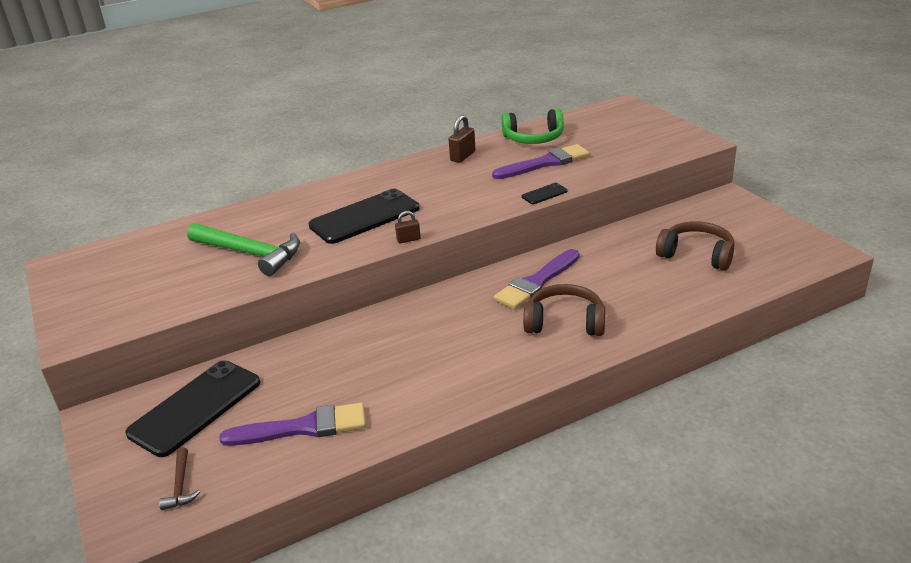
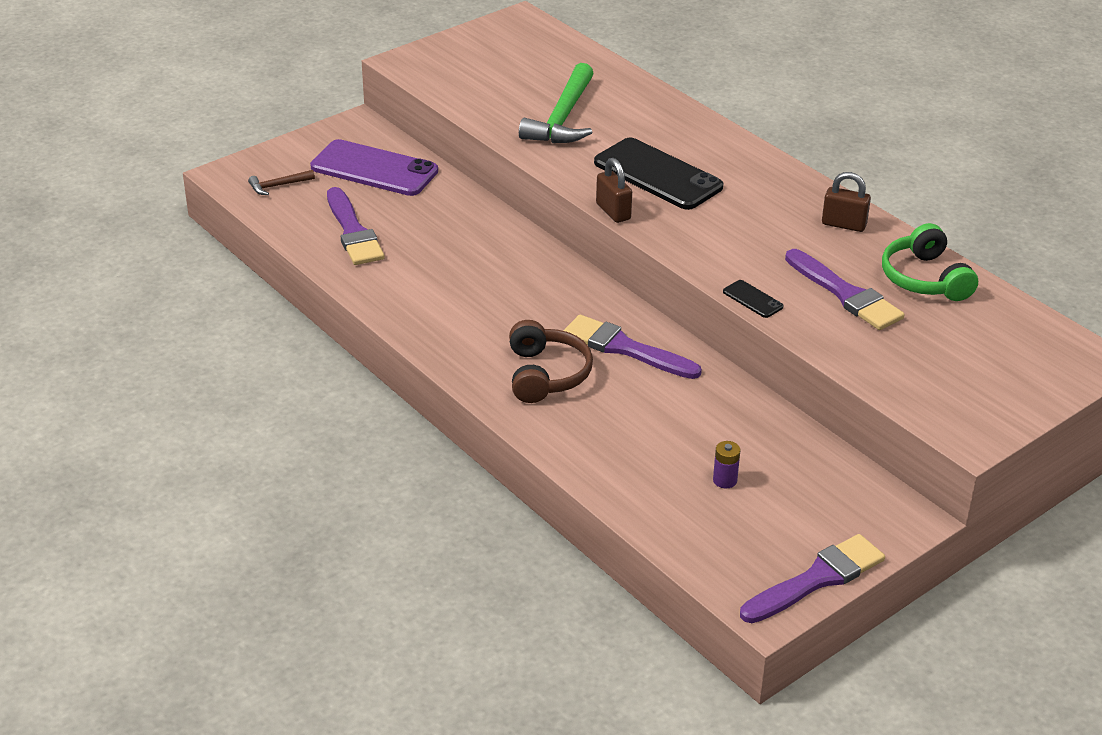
camera: 75 degrees right, 5 degrees up
(195, 407) = (374, 169): black phone -> purple phone
(408, 239) = (613, 211): brown padlock -> brown padlock, size x1.57
(696, 255) = (725, 480): brown headphones -> purple battery
(793, 232) = (817, 579): none -> purple brush

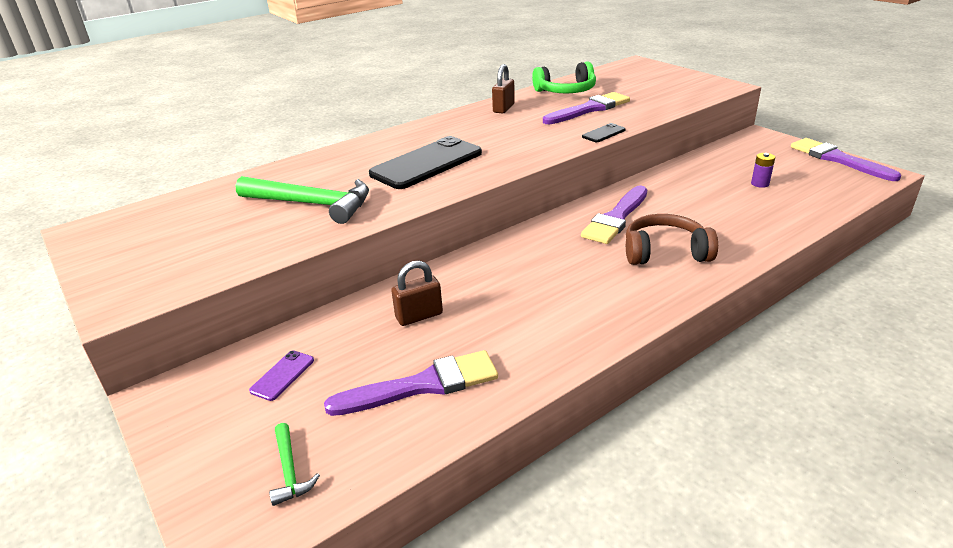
camera: 85 degrees left, 5 degrees down
(278, 186) = (290, 471): brown hammer -> green hammer
(374, 169) = (282, 375): purple phone -> purple phone, size x0.43
(613, 211) = (484, 180): brown padlock -> brown padlock (419, 316)

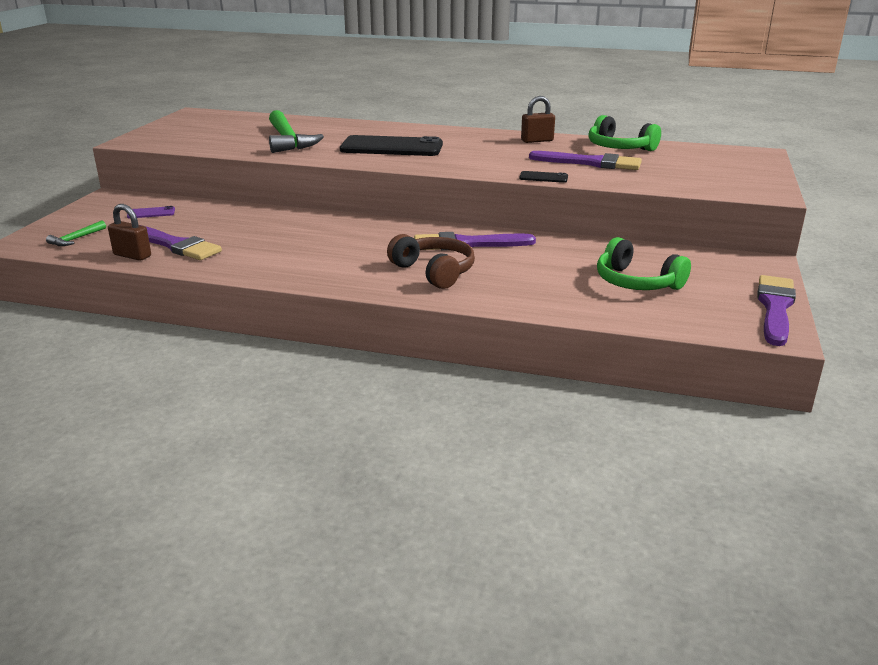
camera: 50 degrees right, 5 degrees down
(419, 316) = (246, 224): brown padlock -> brown padlock (132, 255)
(760, 184) = (636, 282): purple battery -> green headphones

